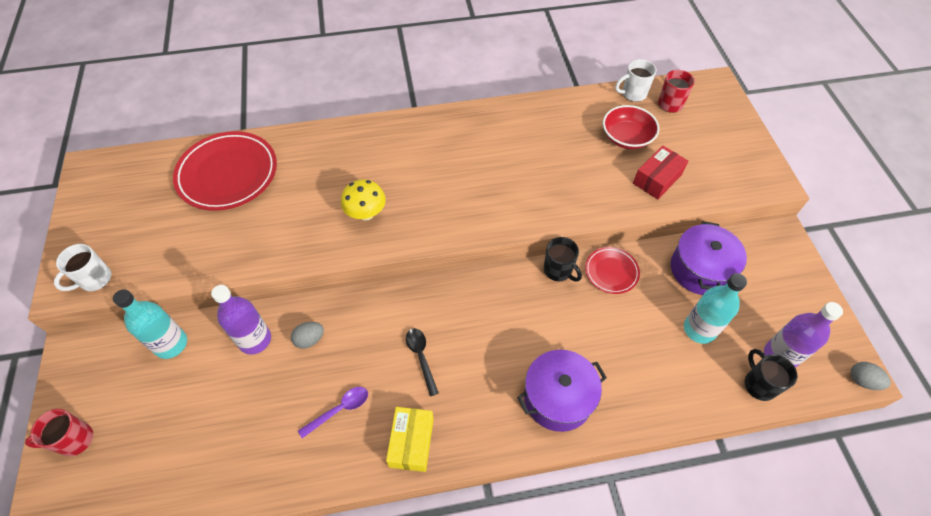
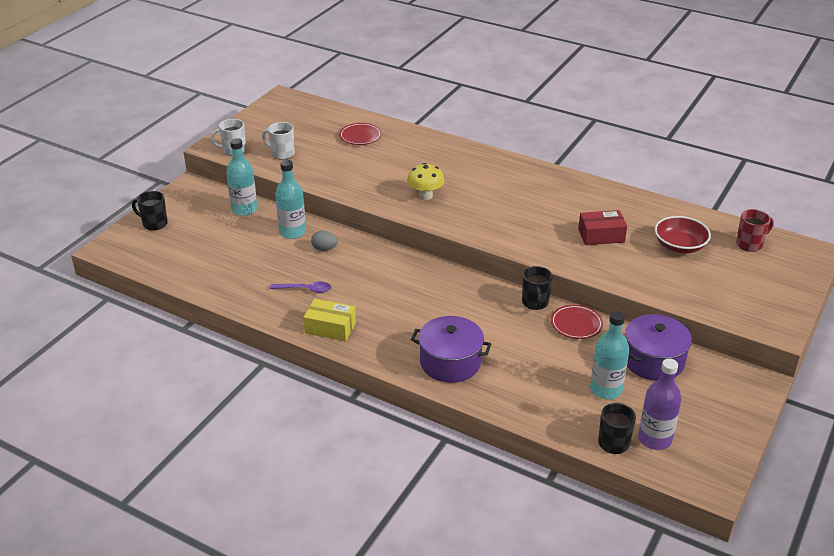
camera: 40 degrees right, 20 degrees down
(74, 440) = (154, 224): red mug -> black mug
(228, 174) = (360, 136): red plate -> red plate, size x0.51
(255, 340) = (292, 232): purple bottle -> turquoise bottle
(411, 442) = (330, 328): yellow box -> yellow box turned 60 degrees clockwise
(421, 357) = (383, 293): black spoon -> none
(633, 94) = (722, 224): white mug -> white mug (282, 153)
(657, 179) = (672, 280): red box -> red box (601, 235)
(862, 380) = (709, 491): grey egg -> none

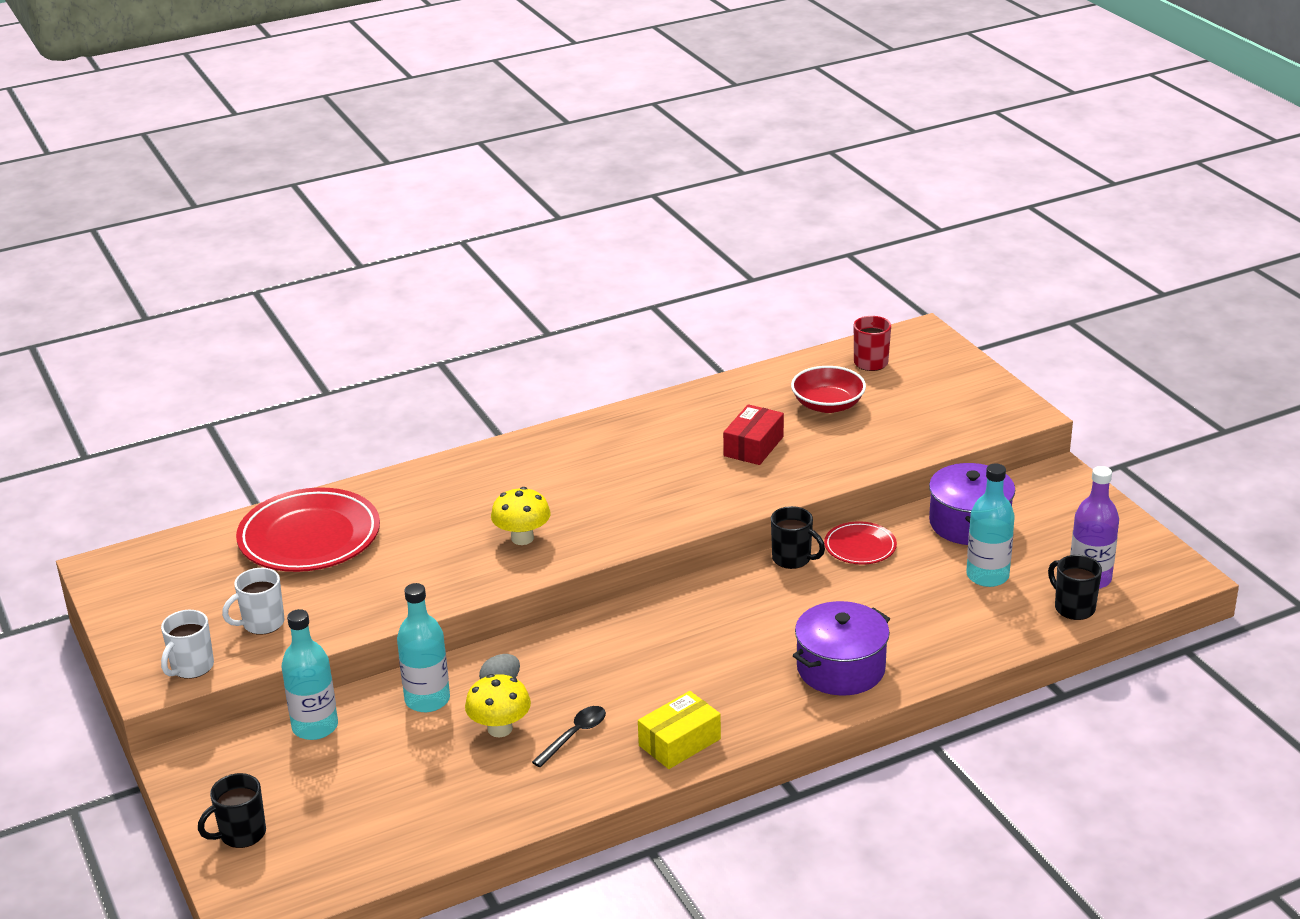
camera: 55 degrees left, 5 degrees down
(289, 263) = (500, 729): none -> yellow mushroom
(305, 289) = (575, 735): purple spoon -> black spoon
(360, 136) = (309, 537): red plate -> red plate, size x1.95

